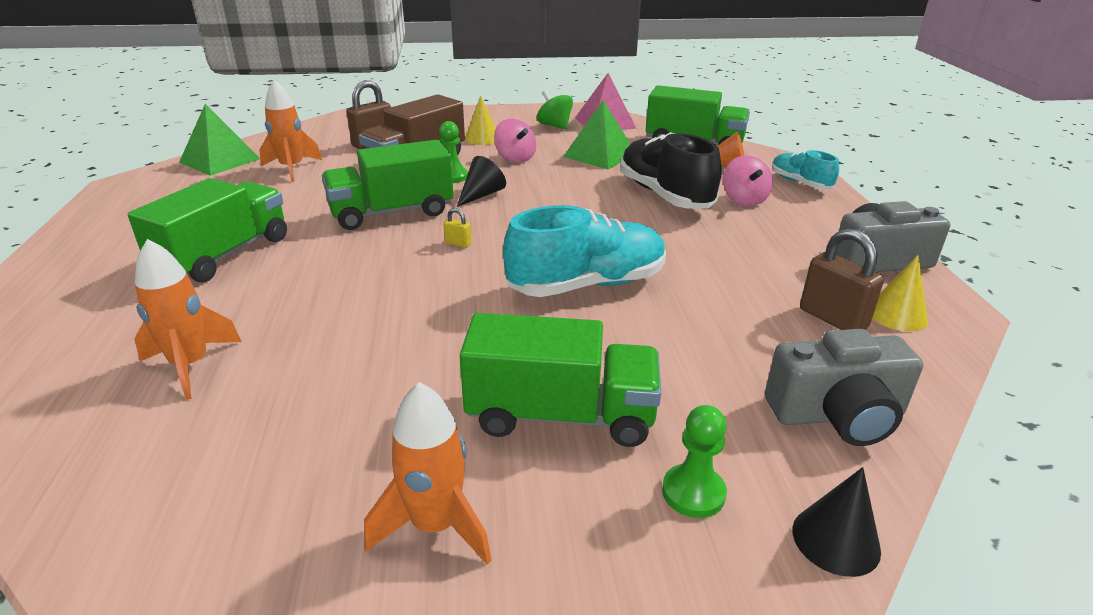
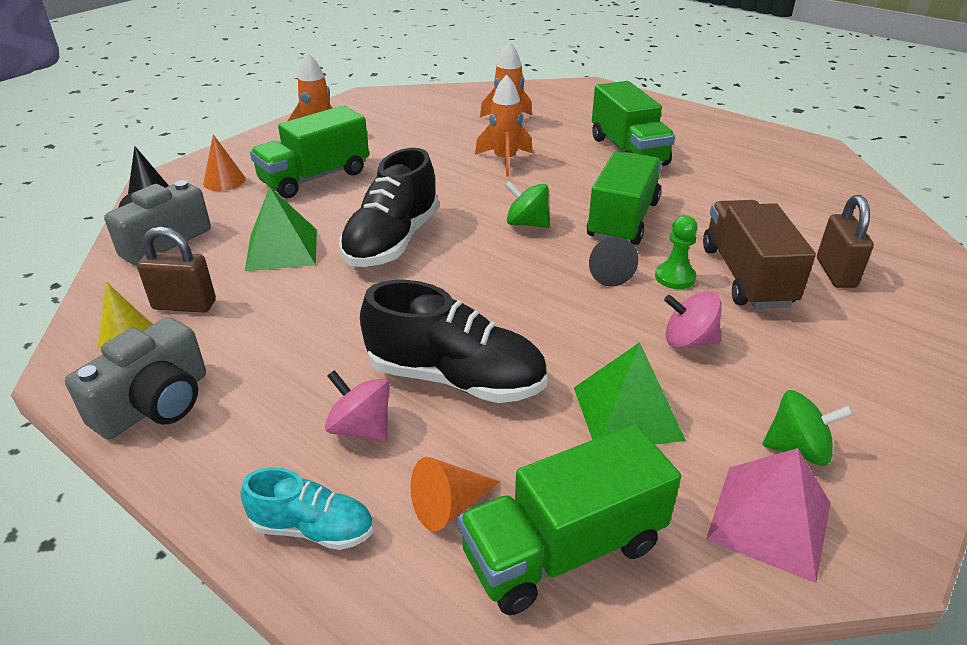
camera: 135 degrees right, 5 degrees up
(220, 160) = (849, 189): green pyramid -> green pyramid (282, 249)
(292, 169) = (789, 211): orange rocket -> orange rocket (505, 161)
(458, 244) = (527, 223): yellow padlock -> green spinning top
(482, 138) = (791, 352): yellow cone -> none
(587, 285) = (392, 241): turquoise shoe -> black shoe
(693, 492) = (224, 181): green pawn -> orange cone

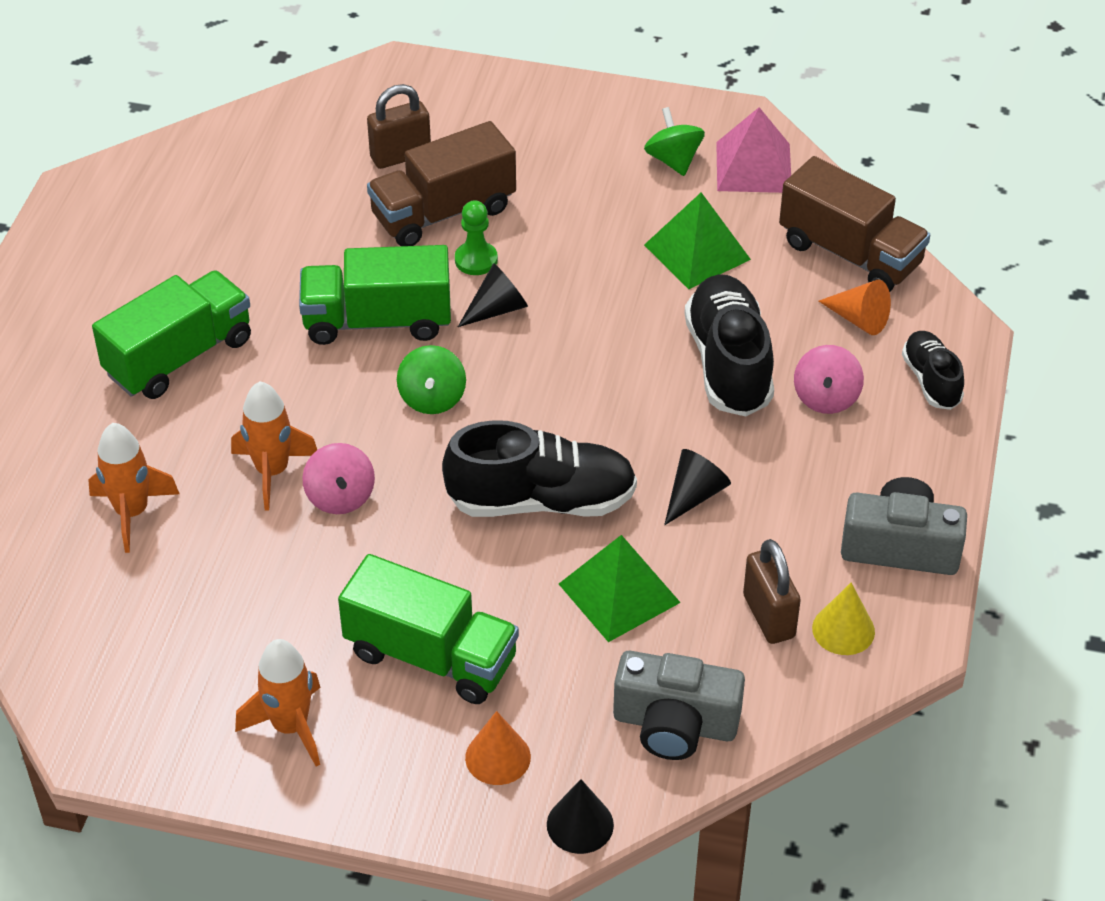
camera: 115 degrees left, 10 degrees up
(313, 528) = (931, 380): turquoise shoe -> black shoe
(329, 308) = (694, 495): none -> black cone
(563, 549) = (850, 254): green truck -> brown truck
(688, 341) = (577, 234): pink spinning top -> pink spinning top (340, 497)

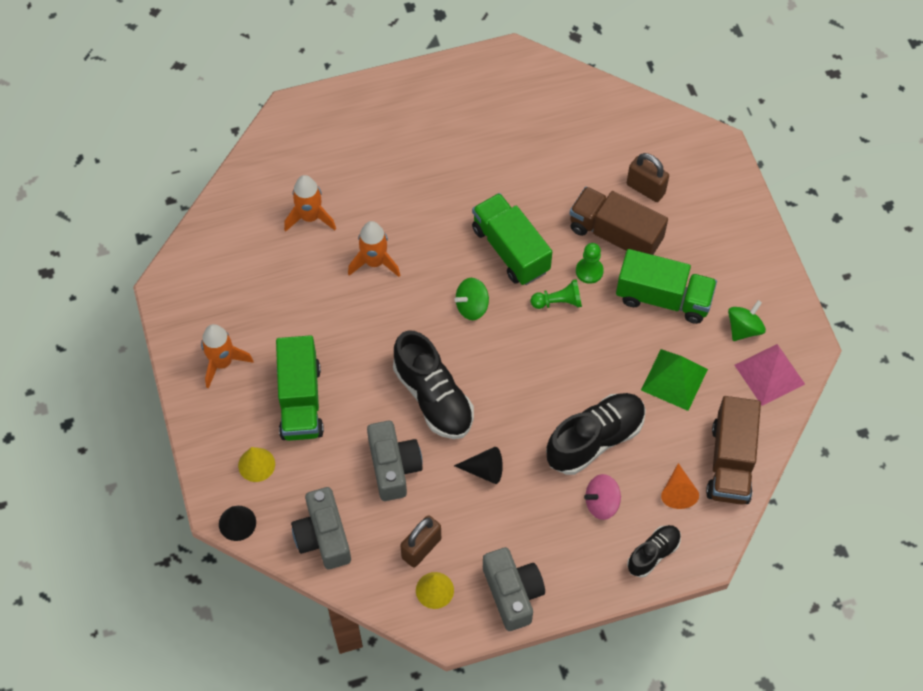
camera: 60 degrees right, 15 degrees up
(179, 357) = (424, 175): green truck -> green truck (663, 298)
(340, 497) = (377, 302): pink spinning top -> none
(497, 309) = (558, 302): black cone -> green pawn
(498, 757) = (256, 464): orange cone -> yellow cone
(619, 593) = (393, 467): green pyramid -> grey camera

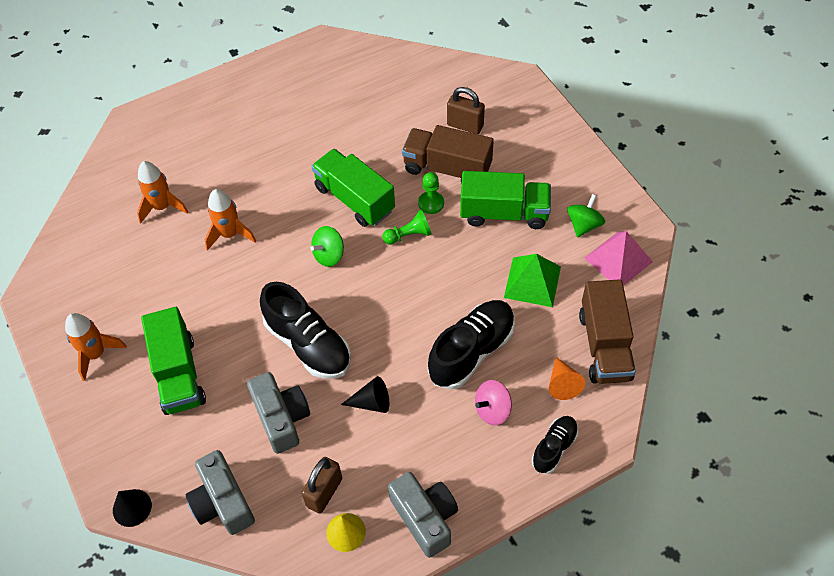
camera: 10 degrees left, 5 degrees down
(256, 464) = (143, 445): yellow cone -> none

